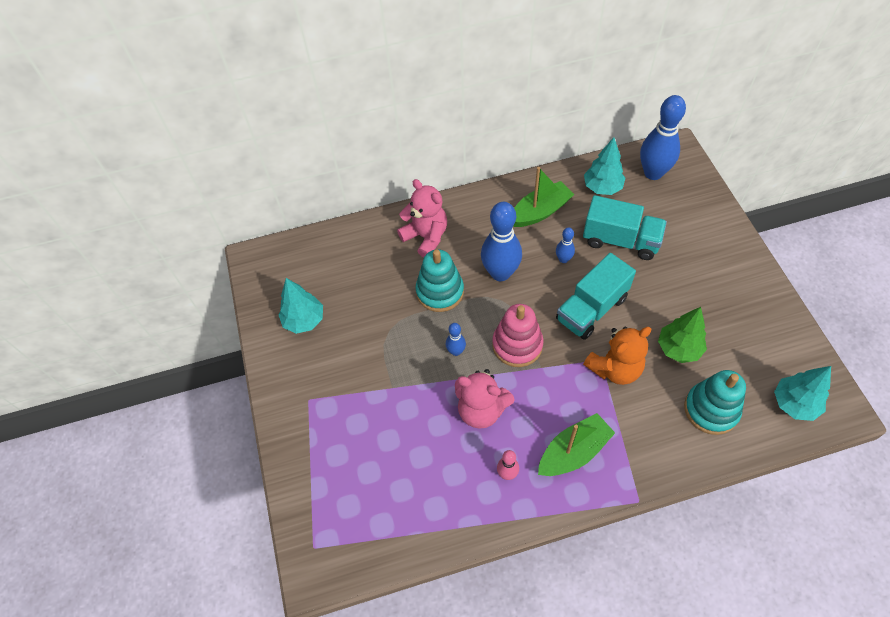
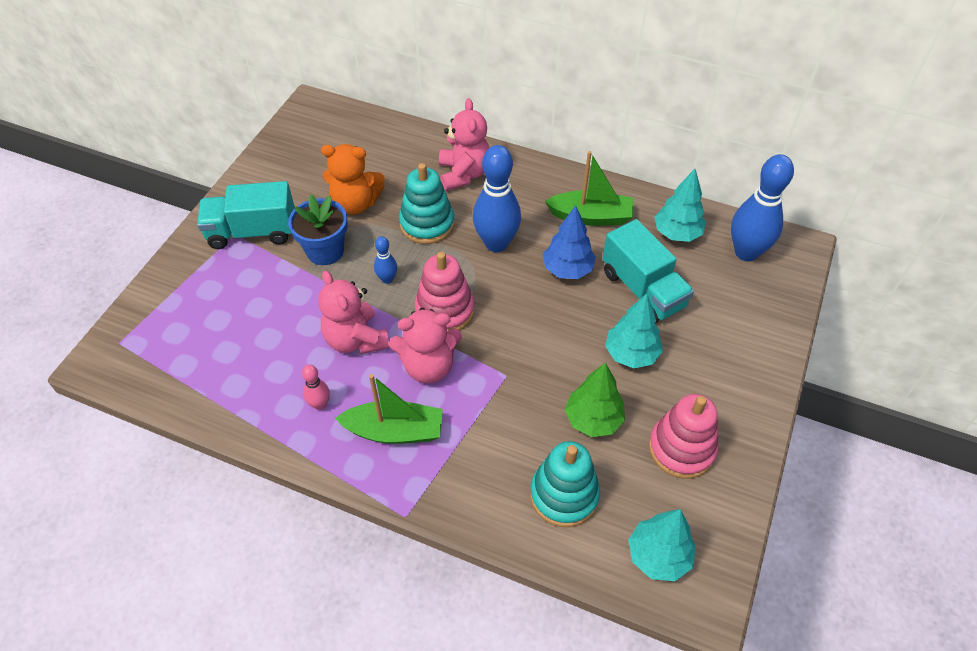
camera: 35 degrees right, 5 degrees down
(304, 320) = (296, 175): turquoise tree -> turquoise tree (631, 354)
(390, 363) = (325, 251): none -> blue flower pot
(547, 391) = (428, 366): none -> pink teddy bear
(563, 259) = (567, 269): blue bowling pin -> blue tree
(591, 309) = (546, 328): turquoise truck -> turquoise truck (252, 232)
(615, 368) = (511, 392): orange teddy bear -> orange teddy bear (355, 203)
(742, 328) = (681, 448): none -> pink stacking toy

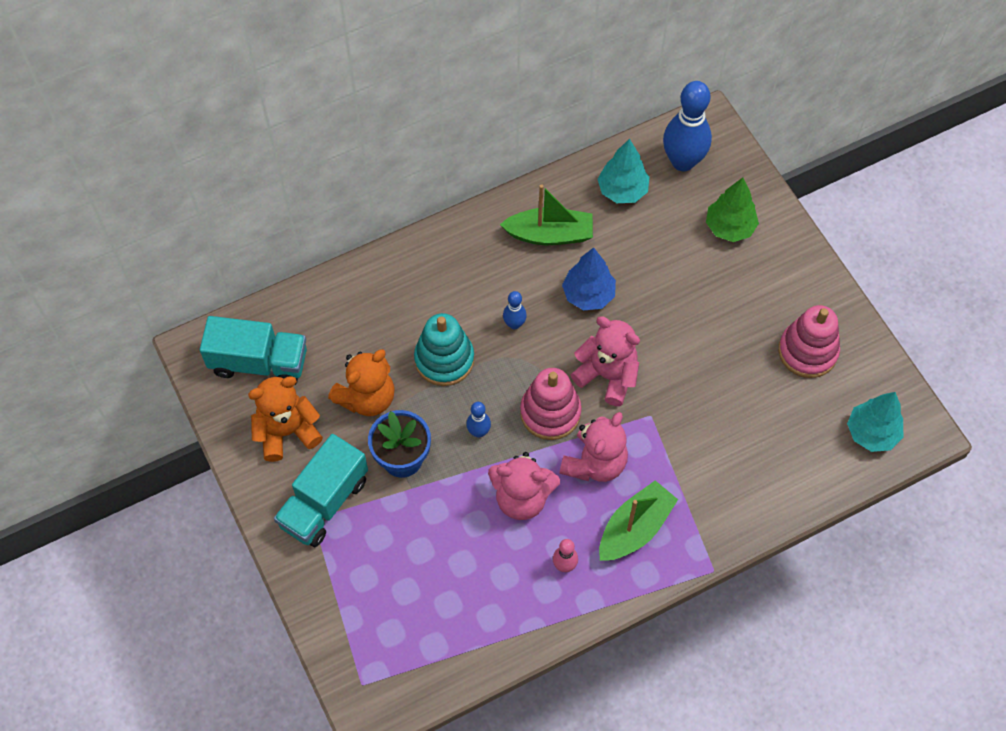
camera: 50 degrees left, 10 degrees up
(290, 181) = (287, 432): none -> orange teddy bear
(464, 174) = (412, 289): pink teddy bear -> pink teddy bear (607, 375)
(496, 243) = (514, 324): blue bowling pin -> blue bowling pin, size x0.47
(564, 495) = (781, 455): turquoise stacking toy -> none
(591, 217) = (550, 234): green boat -> green boat turned 45 degrees clockwise
(593, 420) = (738, 388): green tree -> green tree (729, 227)
(631, 354) = (705, 317): turquoise tree -> none
(643, 289) = (654, 260): turquoise truck -> turquoise truck (259, 362)

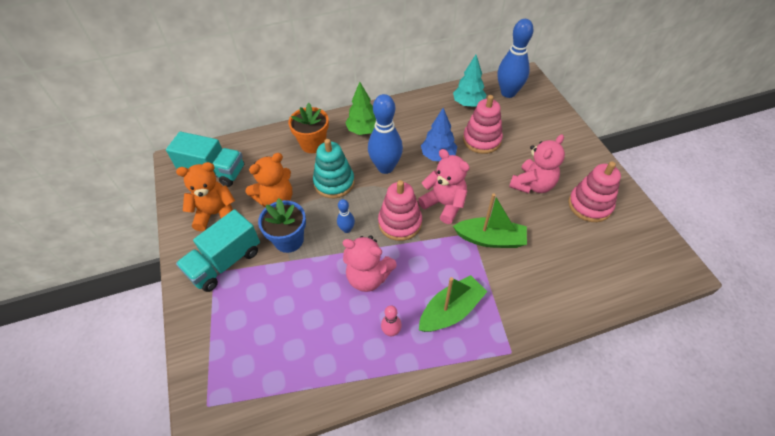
camera: 10 degrees right, 10 degrees down
(396, 295) = (313, 144): none -> orange flower pot
(514, 324) = (385, 167): blue bowling pin -> blue bowling pin, size x2.12
(550, 234) = (418, 121): green boat -> green boat (490, 239)
(594, 463) = (426, 260): pink teddy bear -> pink teddy bear (532, 185)
(650, 258) = (482, 140): none -> pink stacking toy
(729, 227) = (536, 129): green tree -> green tree (363, 130)
(871, 433) = (640, 264): turquoise tree -> none

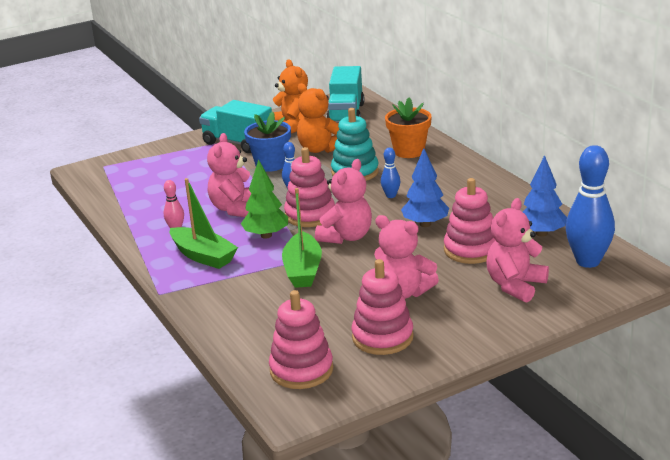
camera: 80 degrees right, 25 degrees down
(363, 130) = (446, 174): green tree -> green tree (266, 235)
(385, 167) = (391, 195): blue bowling pin -> blue bowling pin, size x0.47
(468, 103) = (541, 233): turquoise tree -> blue tree
(532, 129) = (515, 286): none -> pink teddy bear
(630, 257) = (301, 370): none -> pink stacking toy

